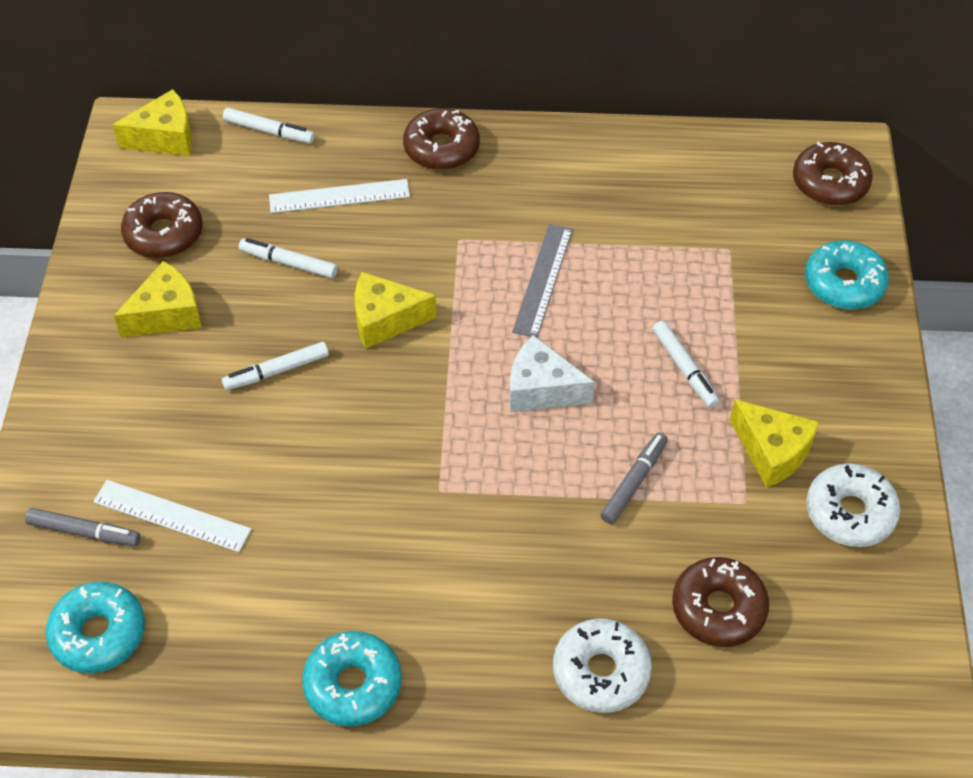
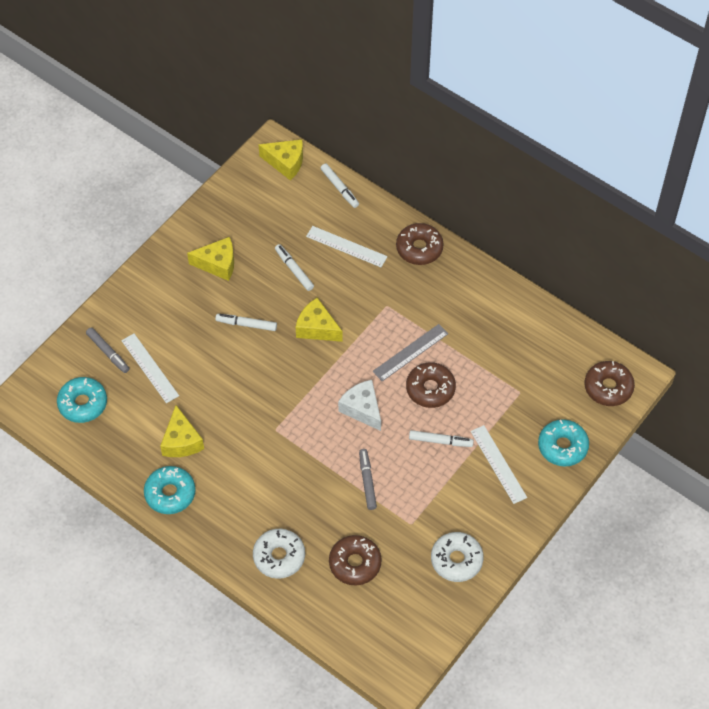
camera: 35 degrees right, 5 degrees up
(164, 234) = (246, 219): brown donut -> brown donut (430, 389)
(634, 482) = (367, 481): grey marker -> grey marker turned 75 degrees counterclockwise
(684, 368) = (440, 441): white marker -> white marker turned 90 degrees counterclockwise
(772, 452) = (446, 508): yellow cheese -> yellow cheese (181, 441)
(786, 353) = (498, 464): none -> white ruler

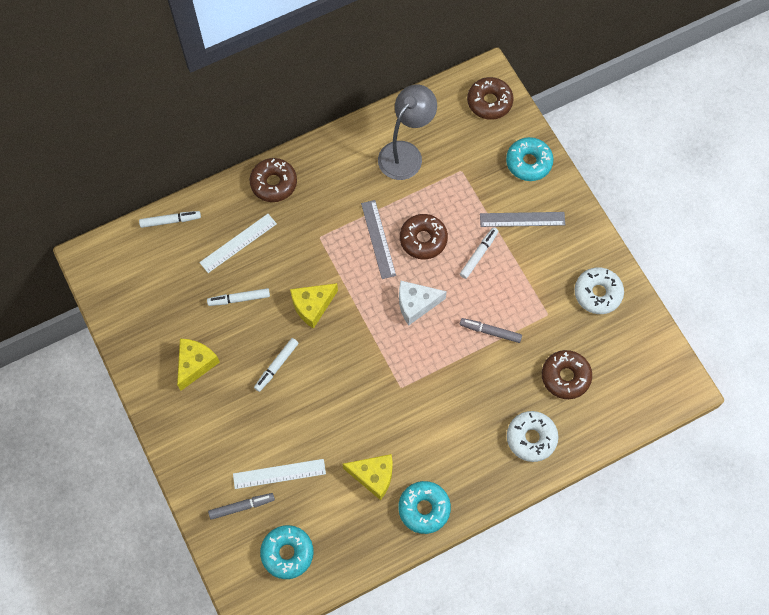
camera: 65 degrees left, 10 degrees up
(286, 163) = (114, 255): yellow cheese -> none
(498, 464) = (522, 219): white ruler -> grey ruler
(511, 339) = (405, 153): none -> grey lamp

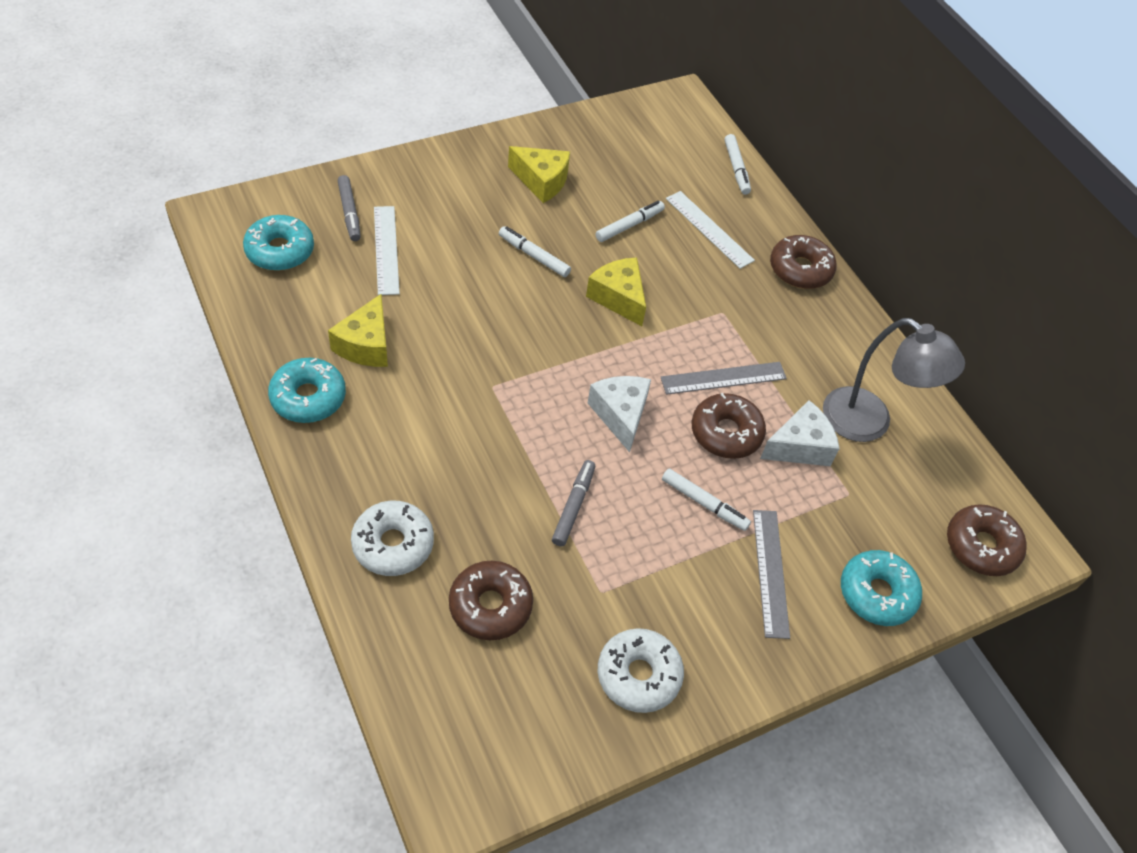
camera: 85 degrees right, 15 degrees down
(239, 299) = (629, 225): white marker -> white marker turned 60 degrees clockwise
(429, 196) = (799, 446): none -> white cheese

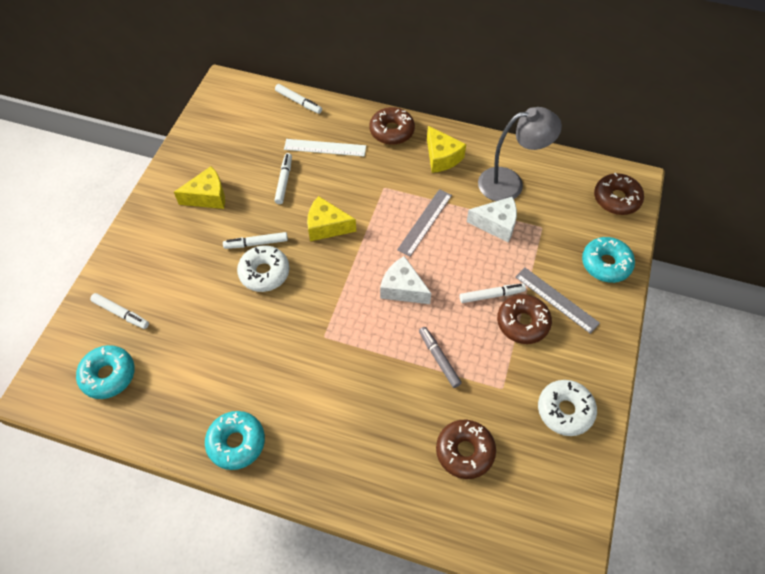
camera: 40 degrees left, 5 degrees up
(349, 212) = (121, 313): grey marker -> white marker
(366, 345) = (230, 381): yellow cheese -> yellow cheese (441, 157)
(386, 249) = (171, 315): white ruler -> none
(393, 544) = (381, 473): white donut -> white donut (264, 273)
(726, 433) = (459, 249): brown donut -> brown donut (522, 323)
(799, 446) = (496, 224): white cheese -> white cheese turned 75 degrees clockwise

